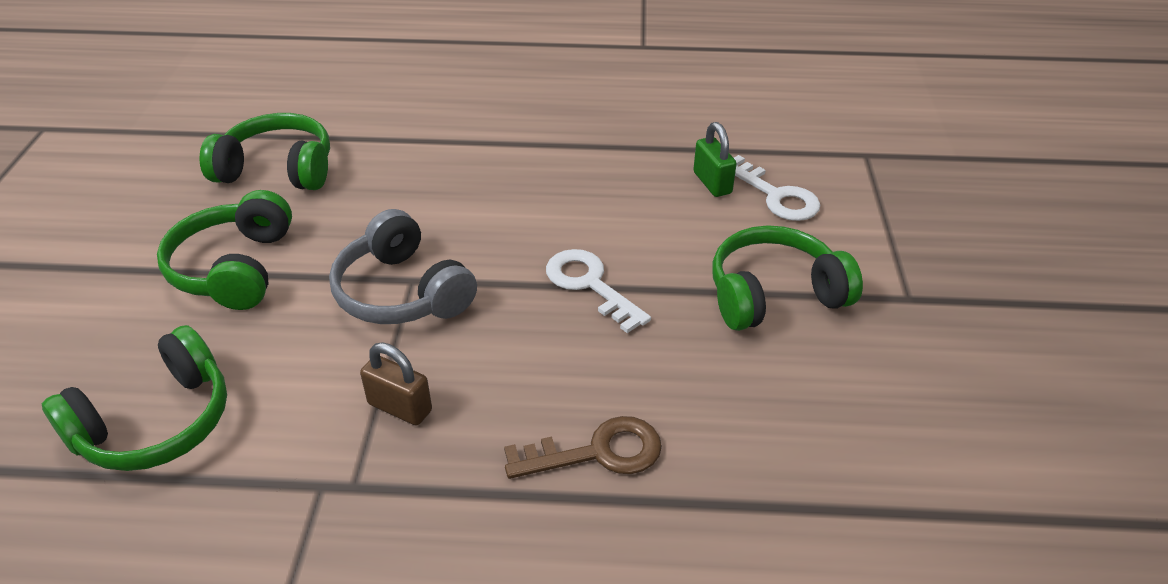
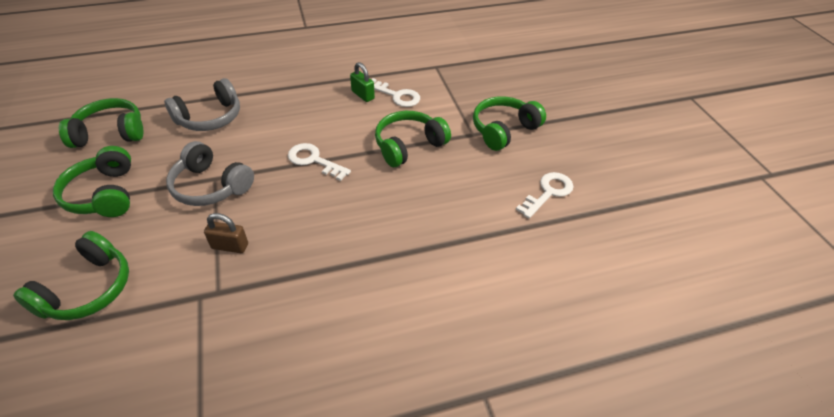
camera: 20 degrees left, 5 degrees up
(438, 174) = (210, 118): none -> grey headphones
(597, 453) = (342, 243): brown key -> none
(976, 303) = (503, 130): none -> green headphones
(1046, 455) = (548, 193): none -> white key

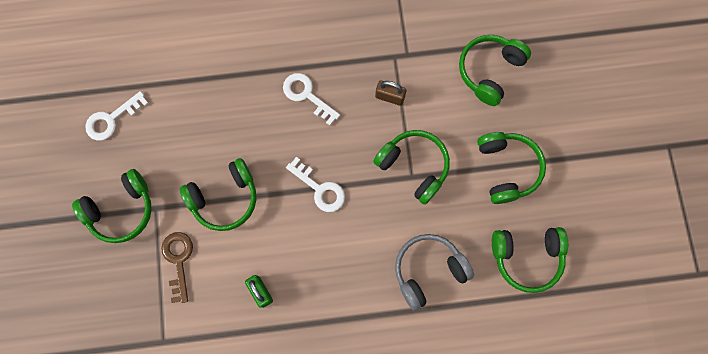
camera: 170 degrees left, 30 degrees up
(211, 186) = (414, 166): grey headphones -> green headphones
(396, 95) = (222, 285): white key -> white key (307, 95)
(439, 105) = (178, 261): none -> brown key

